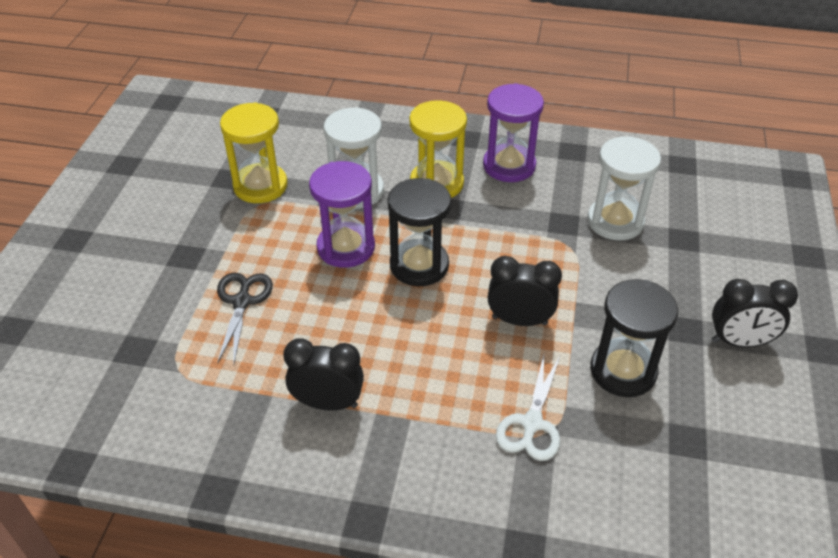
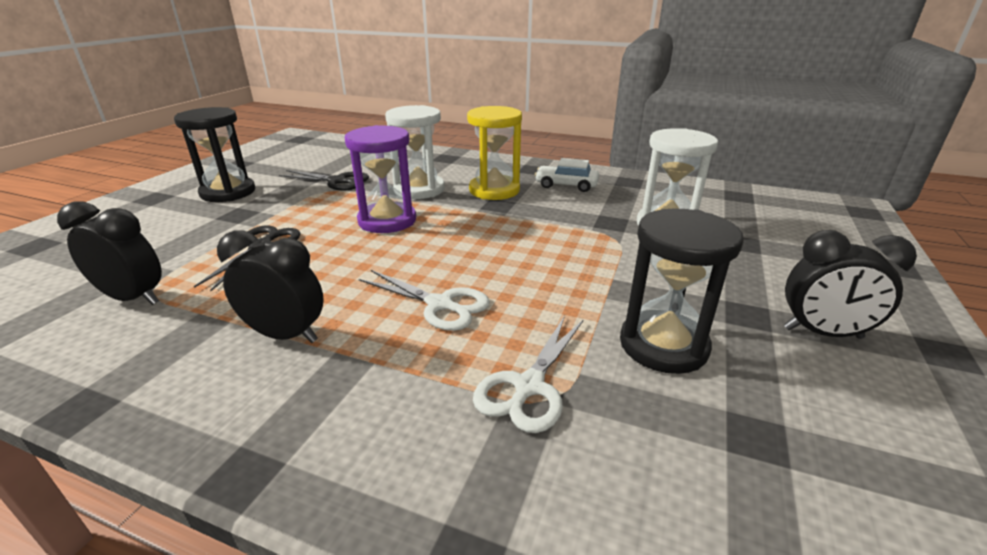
camera: 10 degrees right, 15 degrees down
(260, 186) = (337, 181): yellow hourglass -> black scissors
(419, 265) = (452, 238): black hourglass -> black hourglass (228, 192)
(439, 353) = (440, 305): none -> white scissors
(509, 166) = (566, 185): purple hourglass -> white car
(519, 320) = (543, 287): black clock -> black clock (133, 298)

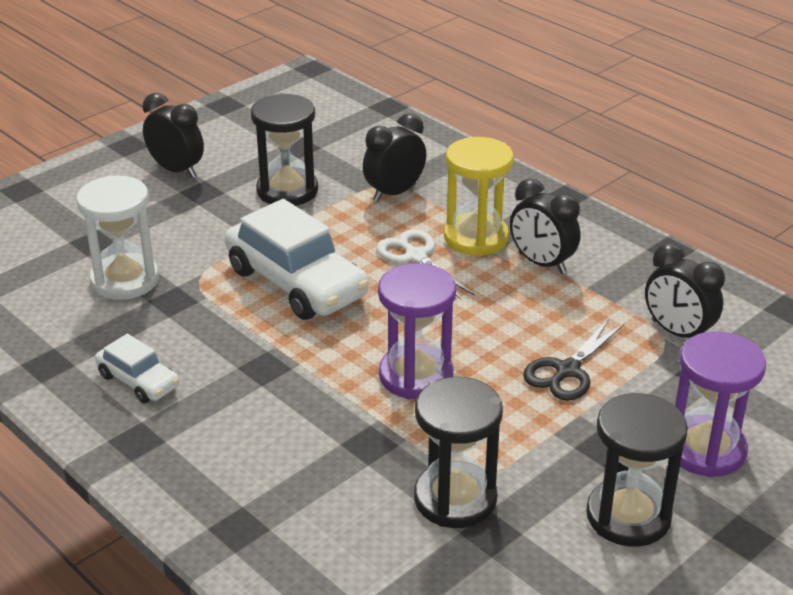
camera: 155 degrees left, 5 degrees up
(156, 226) = (705, 449): none -> purple hourglass
(337, 181) = (455, 498): black scissors -> black hourglass
(419, 189) = (342, 434): white hourglass -> none
(494, 190) = (243, 399): yellow hourglass -> yellow hourglass (476, 238)
(528, 386) = (394, 193): white scissors -> black clock
(534, 254) = (297, 282): none -> white car

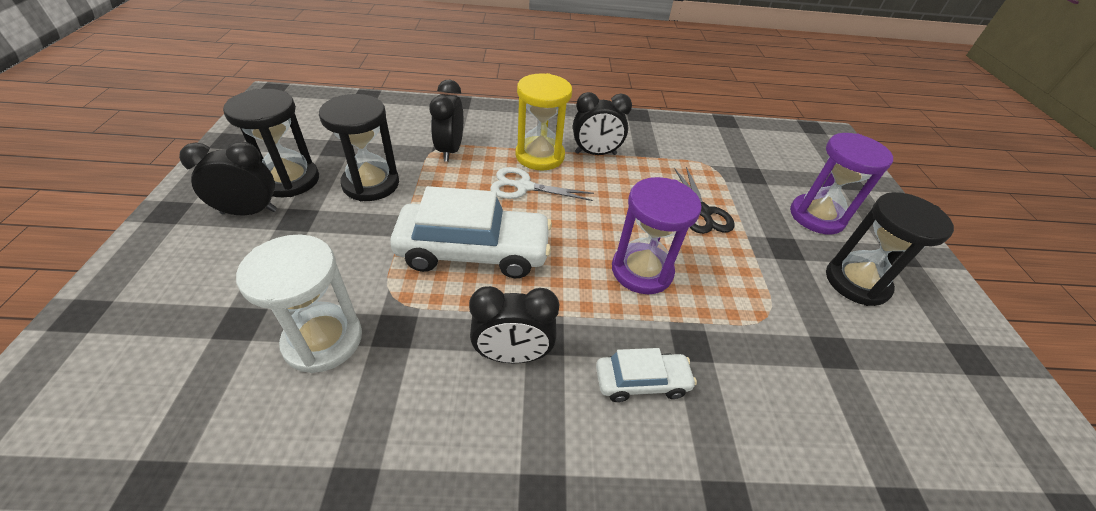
camera: 50 degrees left, 10 degrees up
(138, 381) = (464, 433): white car -> white car (641, 381)
(455, 498) = (787, 344): black hourglass -> black hourglass (290, 180)
(677, 333) = (709, 158): black clock -> black clock (512, 355)

